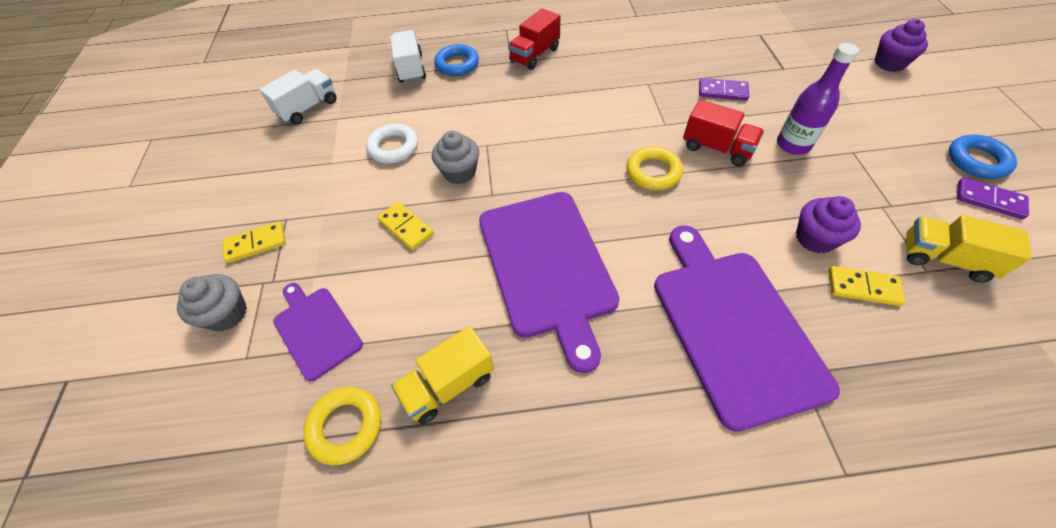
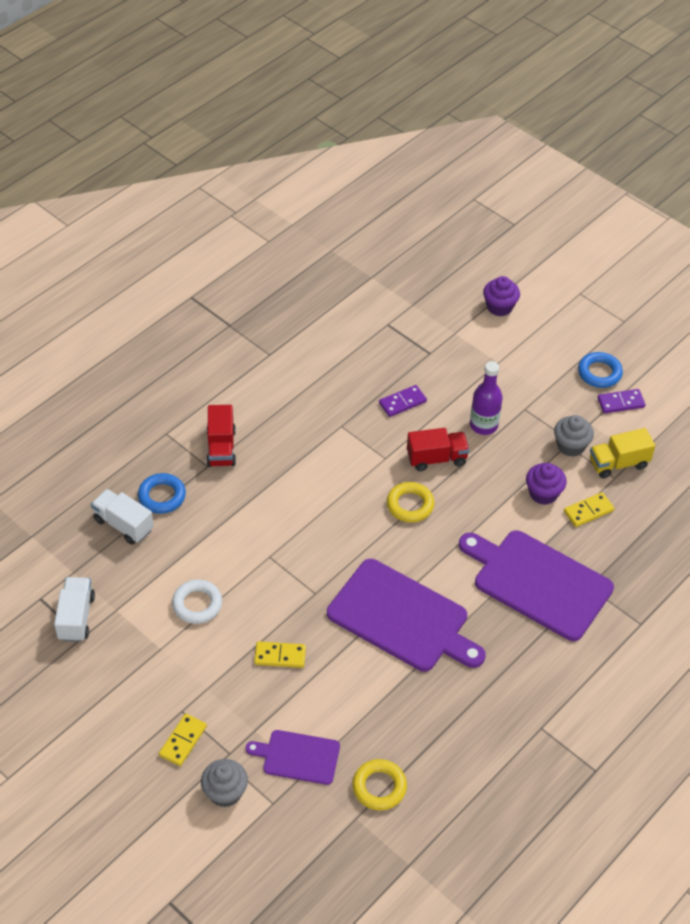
camera: 45 degrees left, 5 degrees down
(448, 384) = (413, 725): yellow truck -> none
(459, 172) = (273, 591): grey cupcake -> grey cupcake (571, 446)

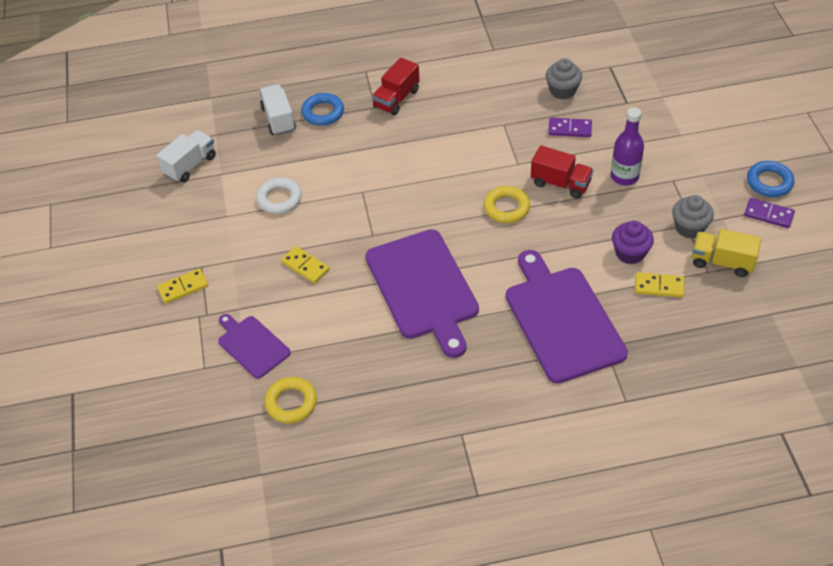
camera: 40 degrees right, 0 degrees up
(225, 792) = (178, 340): grey cupcake -> grey cupcake (562, 91)
(499, 307) = (721, 93): purple cupcake -> none

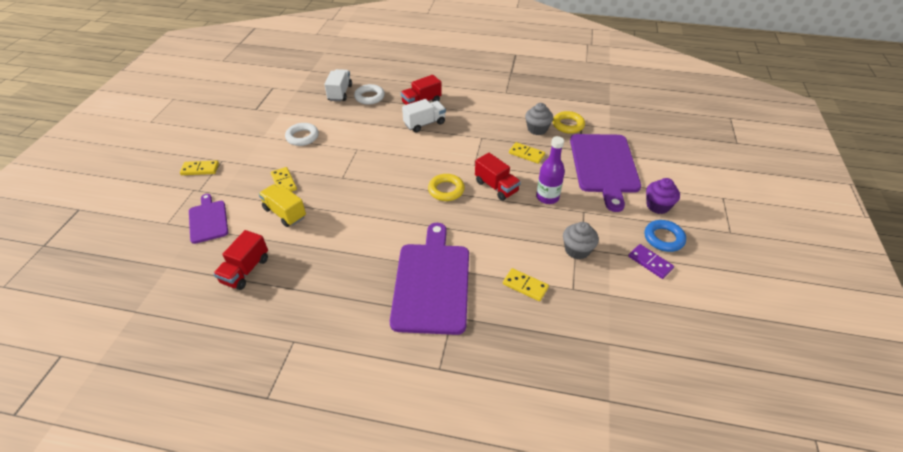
camera: 20 degrees right, 5 degrees down
(190, 165) = (267, 102): white truck -> white truck (424, 123)
(291, 403) = (198, 268): yellow ring -> yellow ring (568, 125)
(323, 112) = (369, 97): blue ring -> white ring
(348, 384) = (245, 270): none -> red truck
(423, 288) = (349, 223): purple cutting board -> purple cutting board (604, 166)
(570, 129) = (526, 154): purple domino -> yellow domino
(630, 253) = (517, 252): purple cupcake -> purple cupcake (657, 206)
(722, 262) = (589, 285): yellow truck -> yellow truck (285, 213)

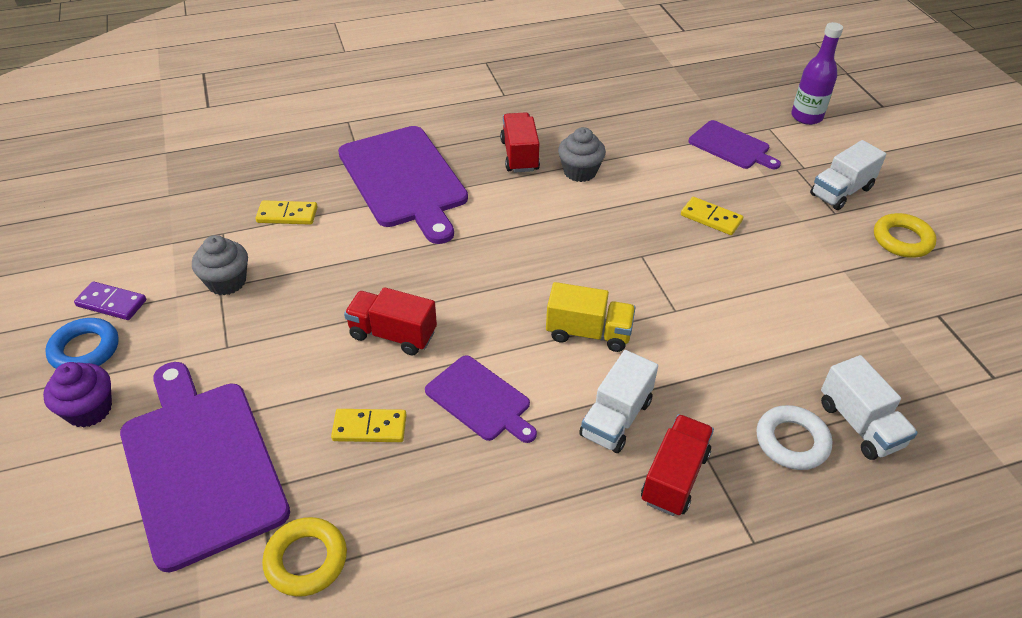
camera: 150 degrees right, 0 degrees up
(200, 169) = (841, 191): yellow domino -> white truck
(245, 270) = (620, 122): red truck -> red truck (519, 155)
(285, 213) = (656, 184): yellow truck -> yellow truck (588, 333)
(302, 137) = (786, 295): white ring -> none
(446, 190) = (470, 297): yellow ring -> yellow ring (902, 240)
(473, 147) = (480, 400): none -> purple cutting board
(537, 129) = (374, 511): grey cupcake -> grey cupcake (580, 172)
(547, 197) = (297, 349): purple bottle -> purple bottle (806, 117)

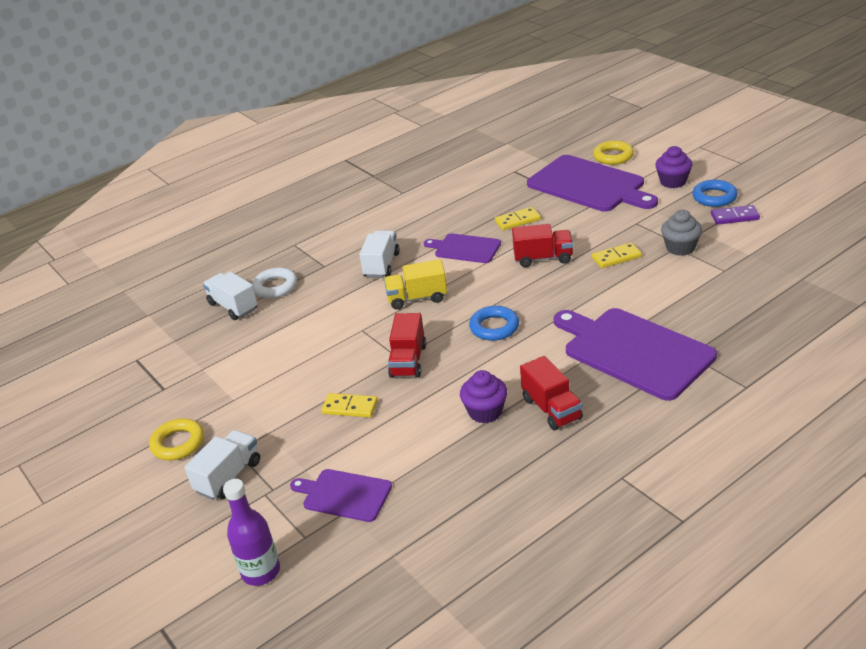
camera: 165 degrees right, 10 degrees down
(287, 215) = (694, 295): yellow domino -> yellow domino (616, 257)
(306, 560) = (505, 179): yellow ring -> yellow ring (613, 156)
(518, 255) = (494, 327): none -> blue ring
(580, 172) = (485, 412): grey cupcake -> purple cupcake
(674, 477) = (340, 253): red truck -> red truck (408, 361)

